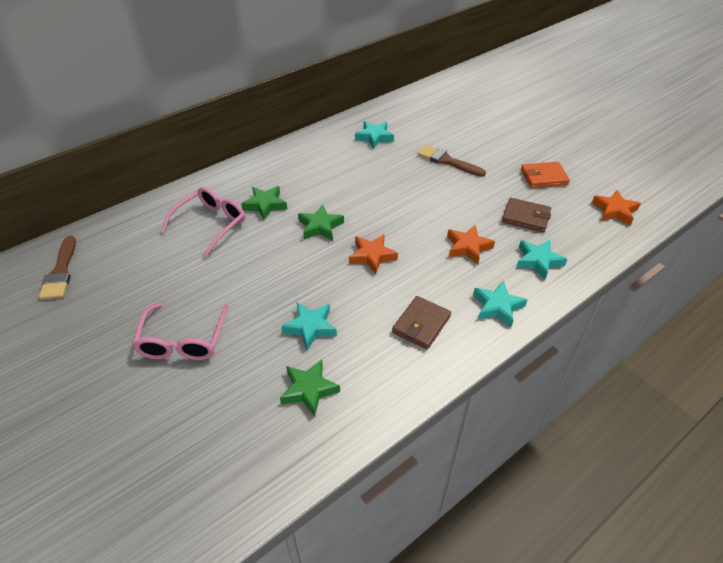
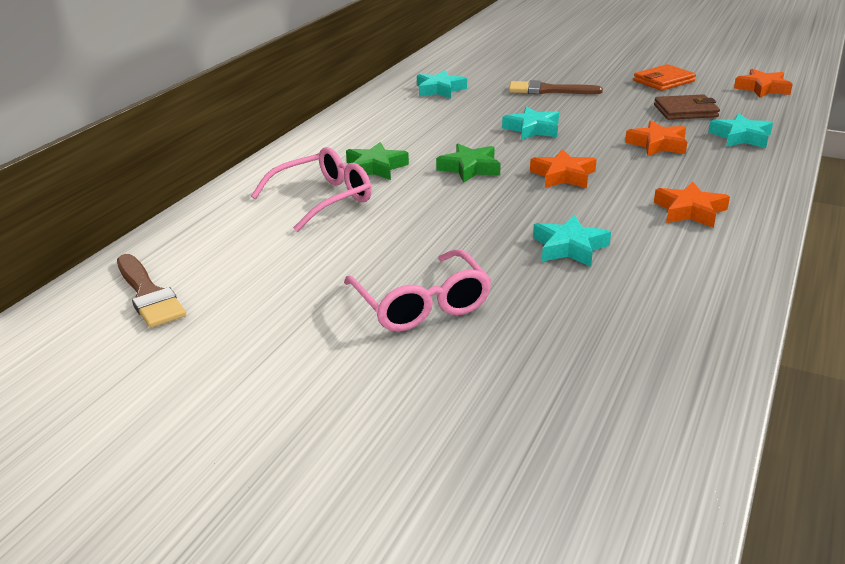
camera: 25 degrees left, 15 degrees down
(211, 224) = (323, 199): pink glasses -> pink glasses turned 45 degrees clockwise
(309, 389) = (638, 296): green star -> none
(421, 324) = (689, 211): brown wallet -> orange star
(497, 307) = (748, 177): turquoise star -> turquoise star (532, 129)

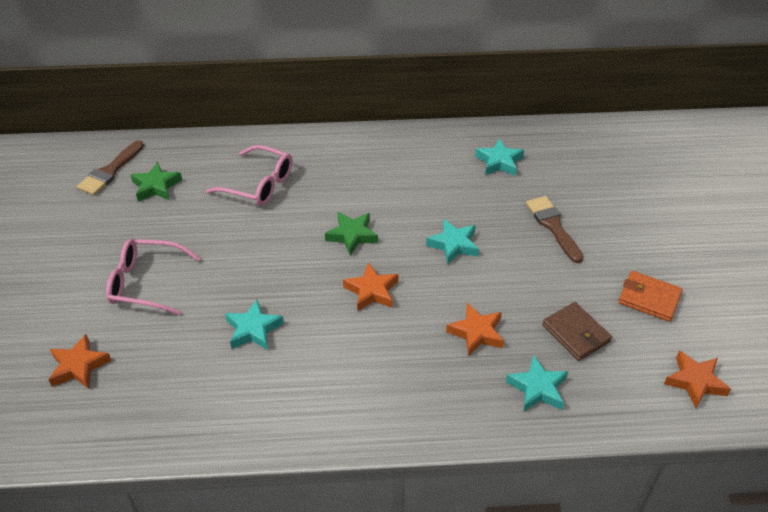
camera: 60 degrees right, 15 degrees up
(375, 167) = (322, 188): green star -> green star (156, 186)
(421, 304) = (146, 283): pink glasses -> pink glasses turned 60 degrees clockwise
(689, 211) = (351, 384): orange star -> orange star (79, 366)

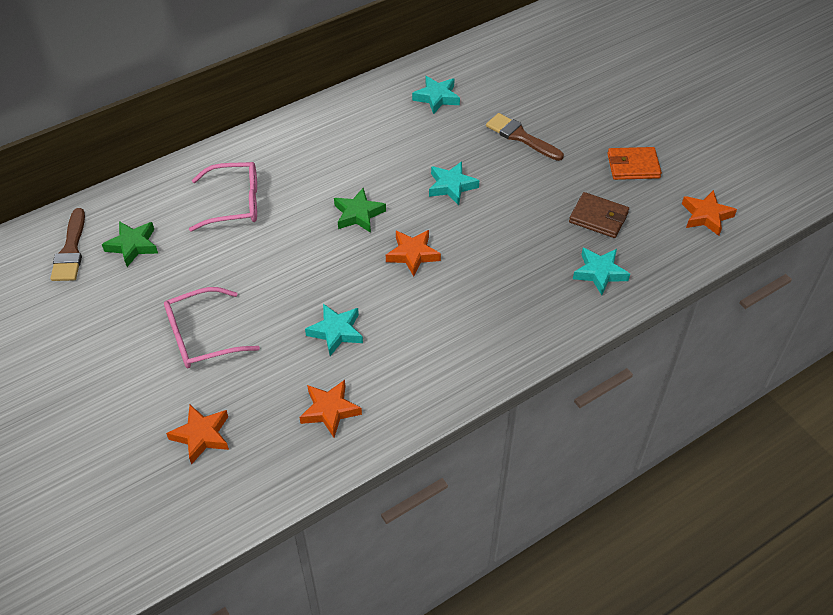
camera: 30 degrees left, 5 degrees up
(476, 333) = (523, 251): orange star -> orange star (330, 410)

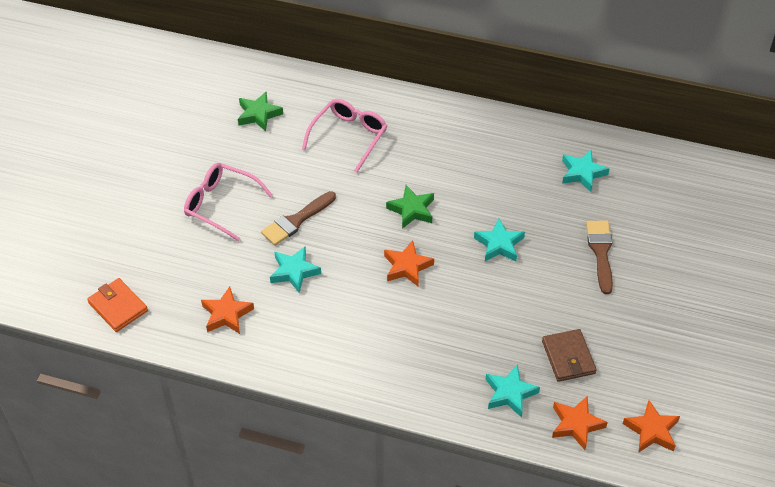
camera: 50 degrees right, 0 degrees up
(71, 250) = (224, 88): brown brush -> brown brush (296, 220)
(201, 436) = (146, 262): orange star -> orange star (576, 424)
(234, 203) = (349, 137): pink glasses -> pink glasses turned 105 degrees counterclockwise
(633, 166) = (653, 346): orange wallet -> orange wallet (118, 307)

